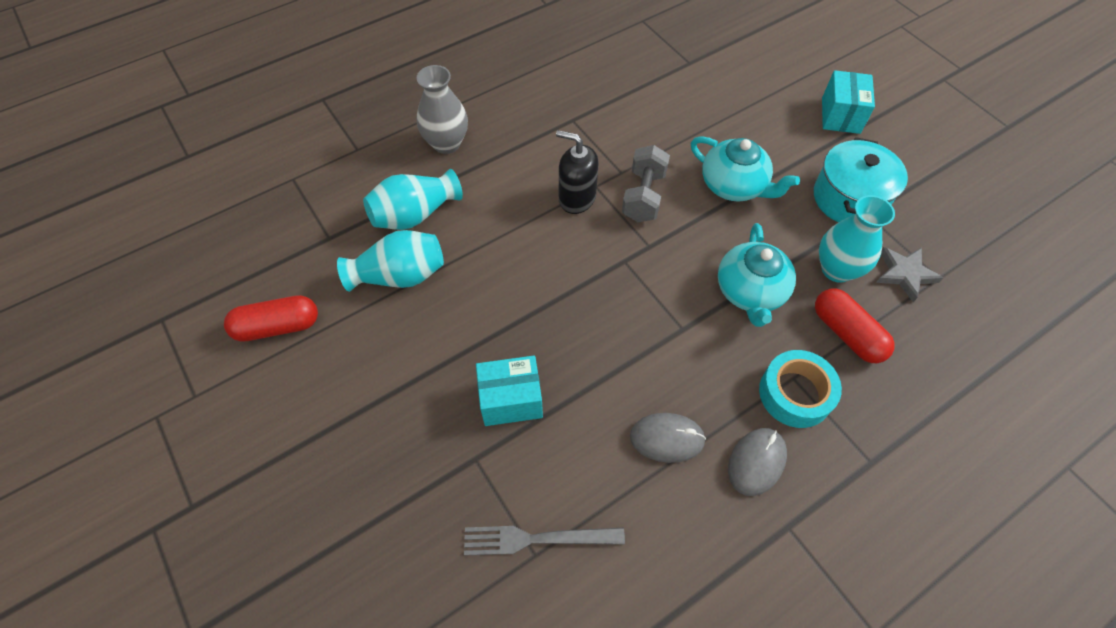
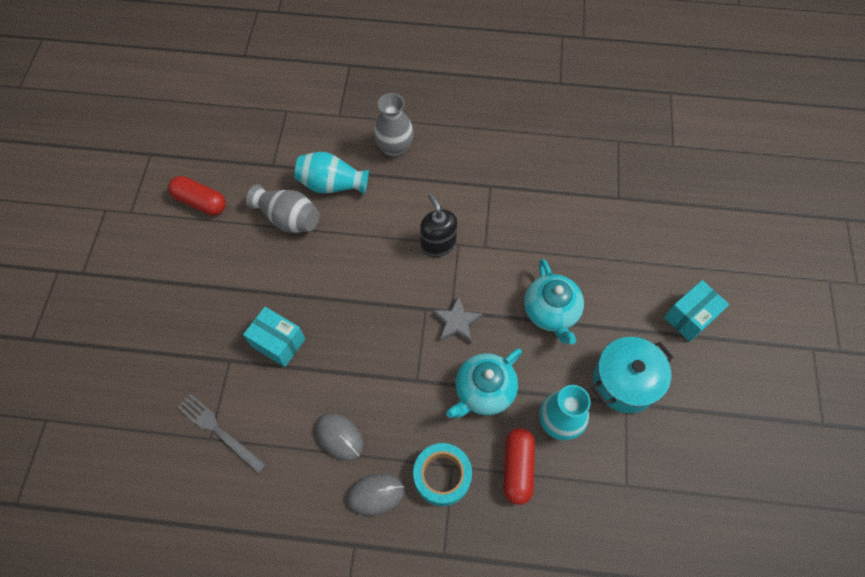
camera: 40 degrees right, 5 degrees up
(400, 276) = (288, 219): turquoise vase -> grey vase
(643, 196) = (482, 274): grey dumbbell -> none
(904, 274) = (603, 463): grey star -> grey star (456, 322)

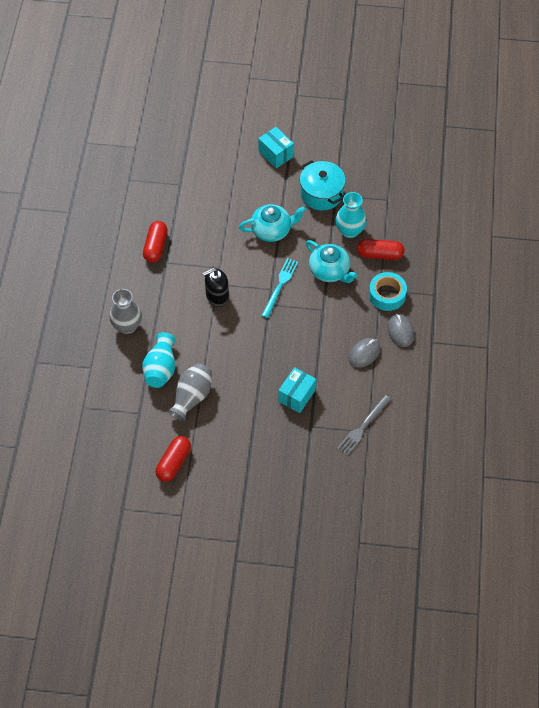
camera: 90 degrees left, 5 degrees down
(456, 322) = (280, 286): grey star -> turquoise fork
(514, 173) = (155, 246): none -> red capsule

